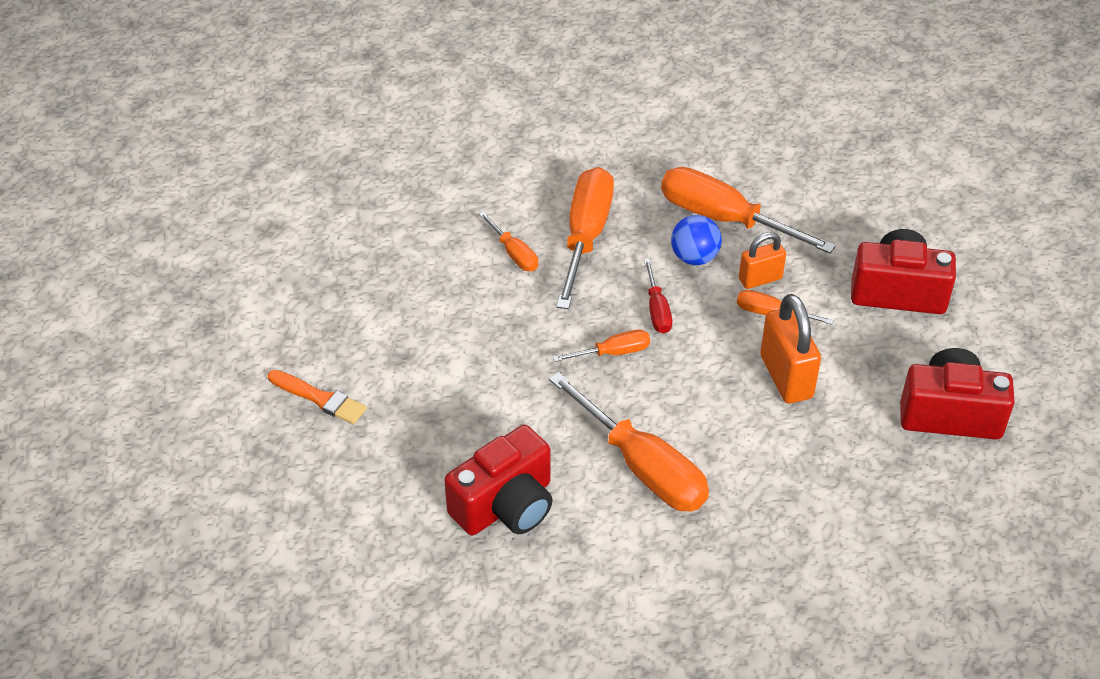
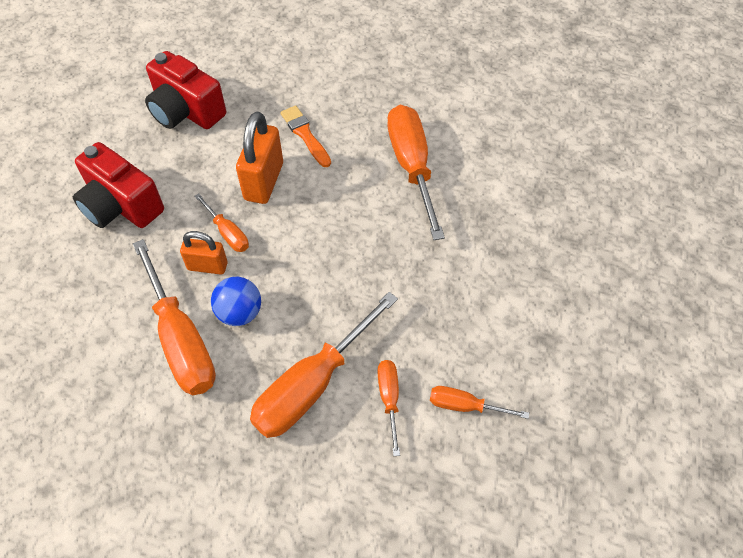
camera: 150 degrees left, 10 degrees up
(319, 398) = (631, 331): orange brush -> orange brush (305, 135)
(505, 505) = (522, 183): red camera -> none
(613, 353) = (371, 259): orange screwdriver -> orange screwdriver (465, 406)
(657, 310) = (309, 279): red screwdriver -> none

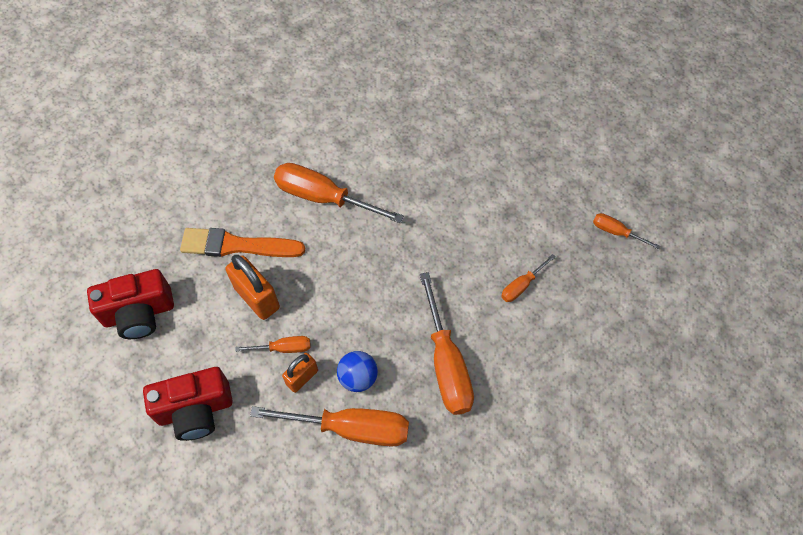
camera: 55 degrees left, 5 degrees up
(305, 135) = (237, 245): orange brush -> orange brush, size x1.62
(389, 399) = (488, 324): orange screwdriver -> orange screwdriver (616, 232)

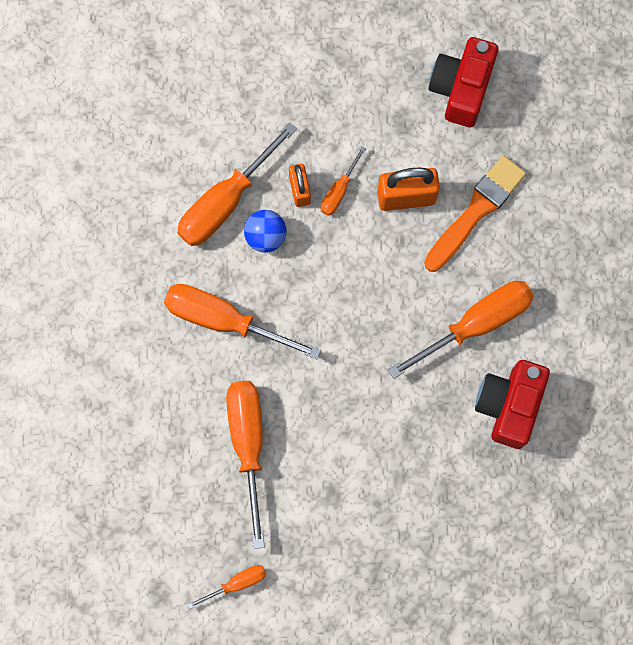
camera: 125 degrees right, 15 degrees up
(195, 410) = (332, 88): red camera -> red camera (509, 405)
(522, 285) = (248, 445): orange screwdriver -> orange screwdriver, size x2.01

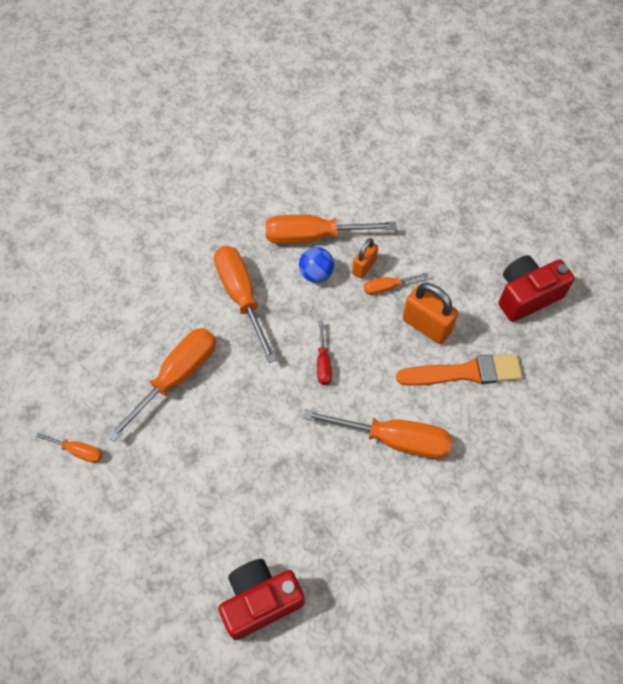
camera: 45 degrees right, 15 degrees down
(355, 313) = (323, 363): none -> red screwdriver
(509, 405) = (363, 511): red camera -> red camera (260, 601)

